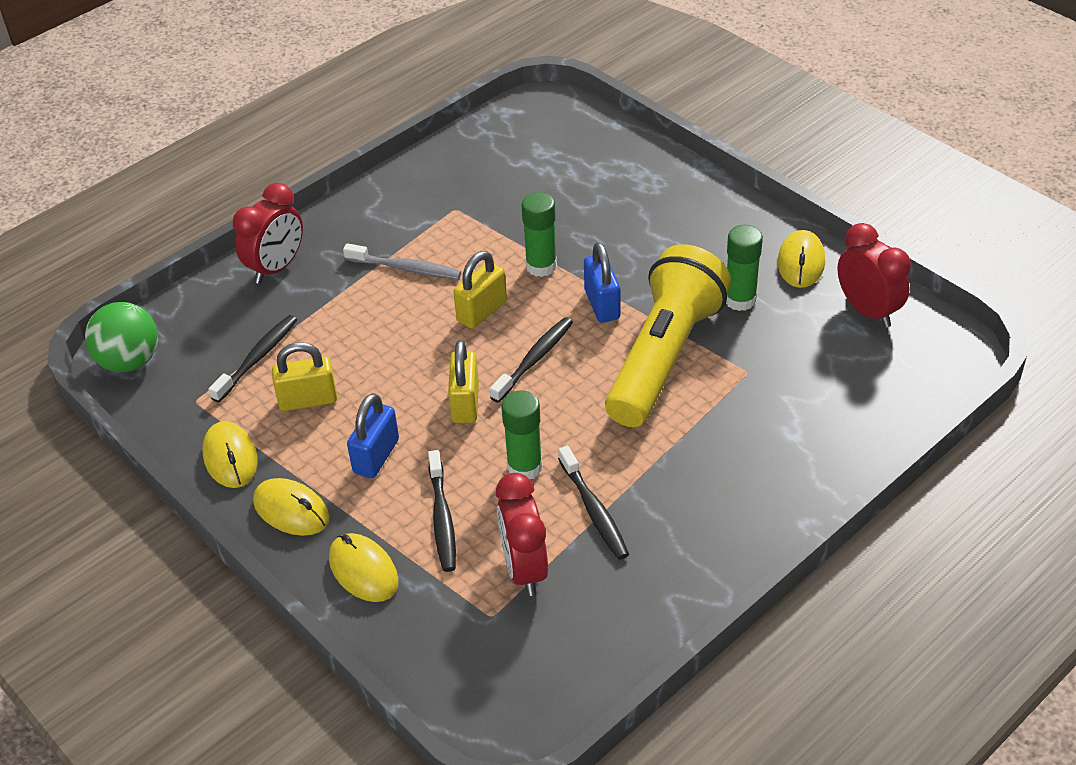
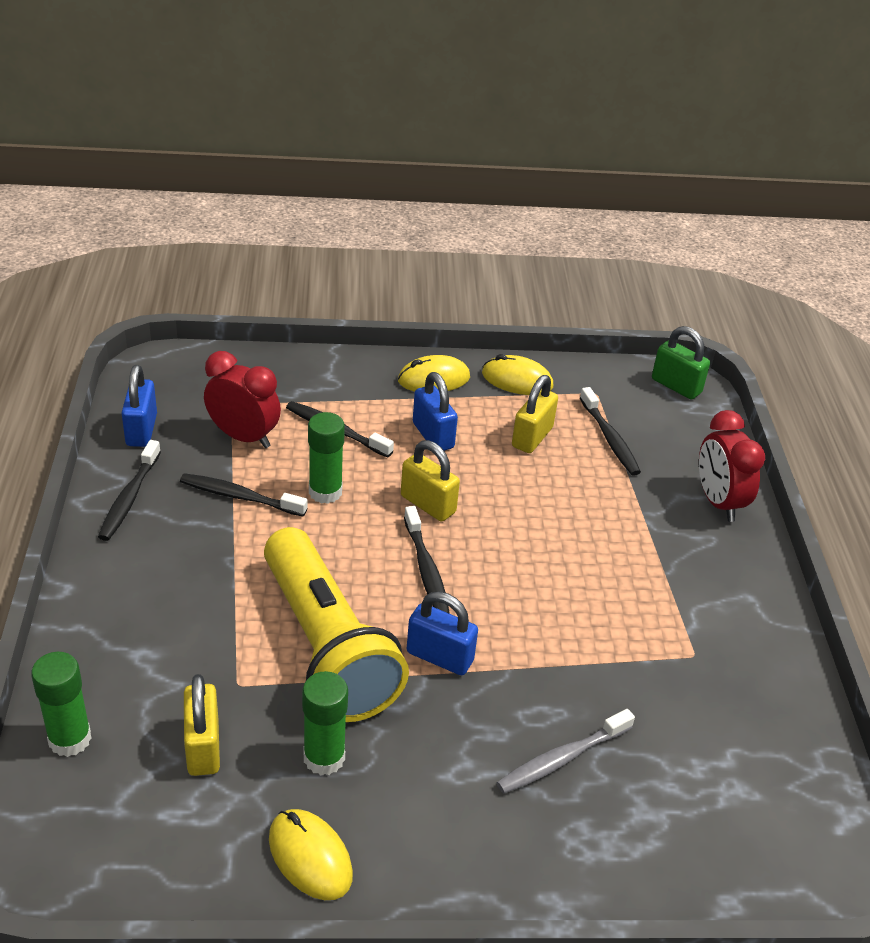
camera: 125 degrees right, 5 degrees down
(130, 361) = (676, 386): green ball -> green padlock
(363, 570) = (342, 379): yellow mouse -> none
(406, 268) = (634, 570): grey toothbrush -> grey toothbrush (561, 759)
(481, 311) = (523, 578): yellow padlock -> yellow padlock (203, 747)
(541, 266) = (540, 655): green glue stick -> green glue stick (70, 739)
(602, 644) = (141, 430): none -> blue padlock
(683, 573) = (129, 498): none -> black toothbrush
(867, 311) = (181, 845): red clock -> none

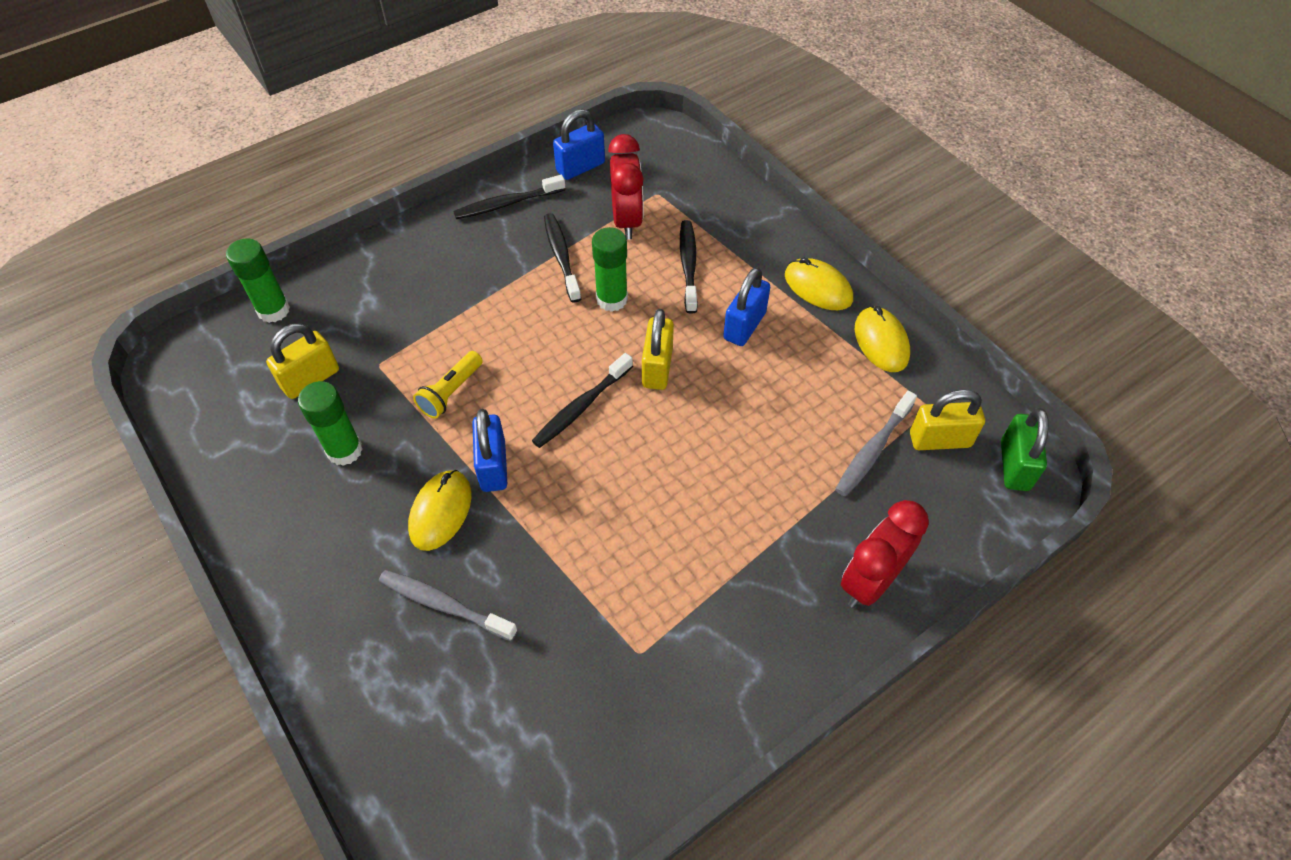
camera: 60 degrees right, 15 degrees up
(310, 857) = (253, 492): yellow mouse -> yellow mouse (441, 512)
(327, 646) = (451, 392): yellow flashlight -> yellow flashlight, size x0.40
(532, 437) = (813, 392): yellow padlock -> yellow padlock (940, 440)
(609, 439) = (873, 450): black toothbrush -> grey toothbrush

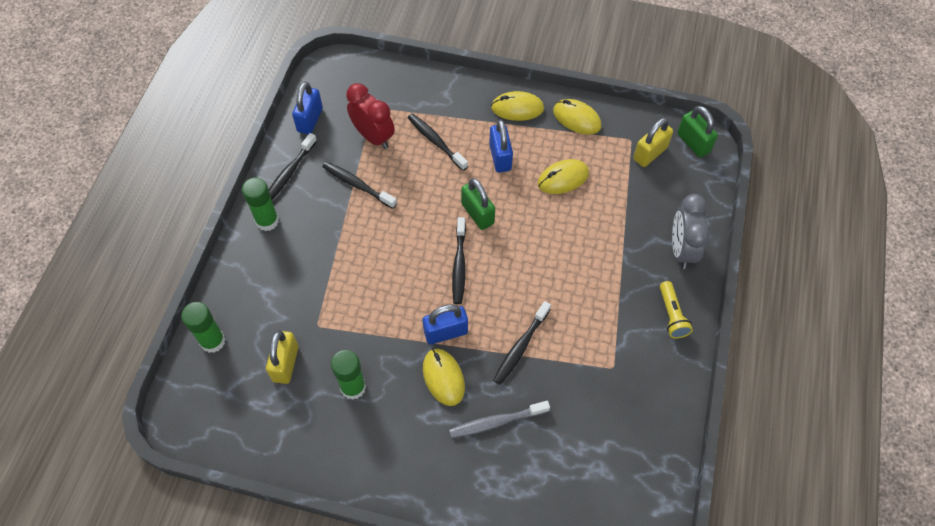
camera: 40 degrees left, 5 degrees up
(451, 392) = (378, 310): yellow flashlight -> yellow flashlight (672, 315)
(493, 466) = (446, 332): blue padlock -> blue padlock turned 60 degrees counterclockwise
(556, 544) = (520, 347): none -> black toothbrush
(611, 299) = (413, 191): green glue stick -> green glue stick (267, 221)
(657, 368) = (477, 214): yellow padlock -> green padlock
(797, 396) = (563, 178): none -> yellow mouse
(870, 581) = (681, 250): red clock -> grey clock
(873, 450) = (624, 181): grey toothbrush -> none

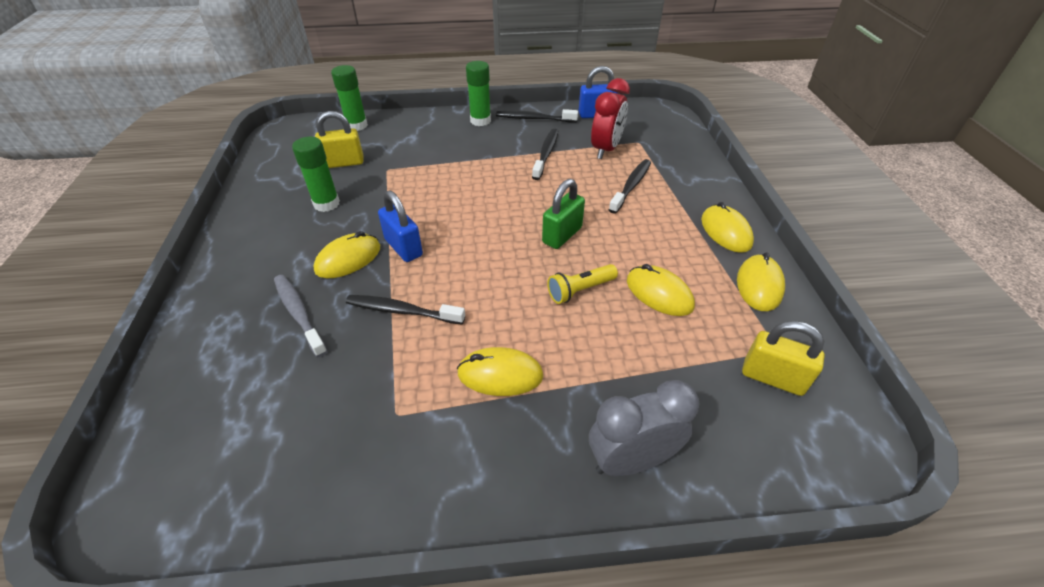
camera: 70 degrees right, 15 degrees down
(459, 265) = (490, 237): black toothbrush -> none
(500, 157) = (648, 234): blue padlock -> none
(600, 298) = (500, 374): none -> yellow mouse
(672, 315) = (506, 473): yellow flashlight -> yellow flashlight (580, 290)
(693, 143) = (842, 432): green padlock -> none

